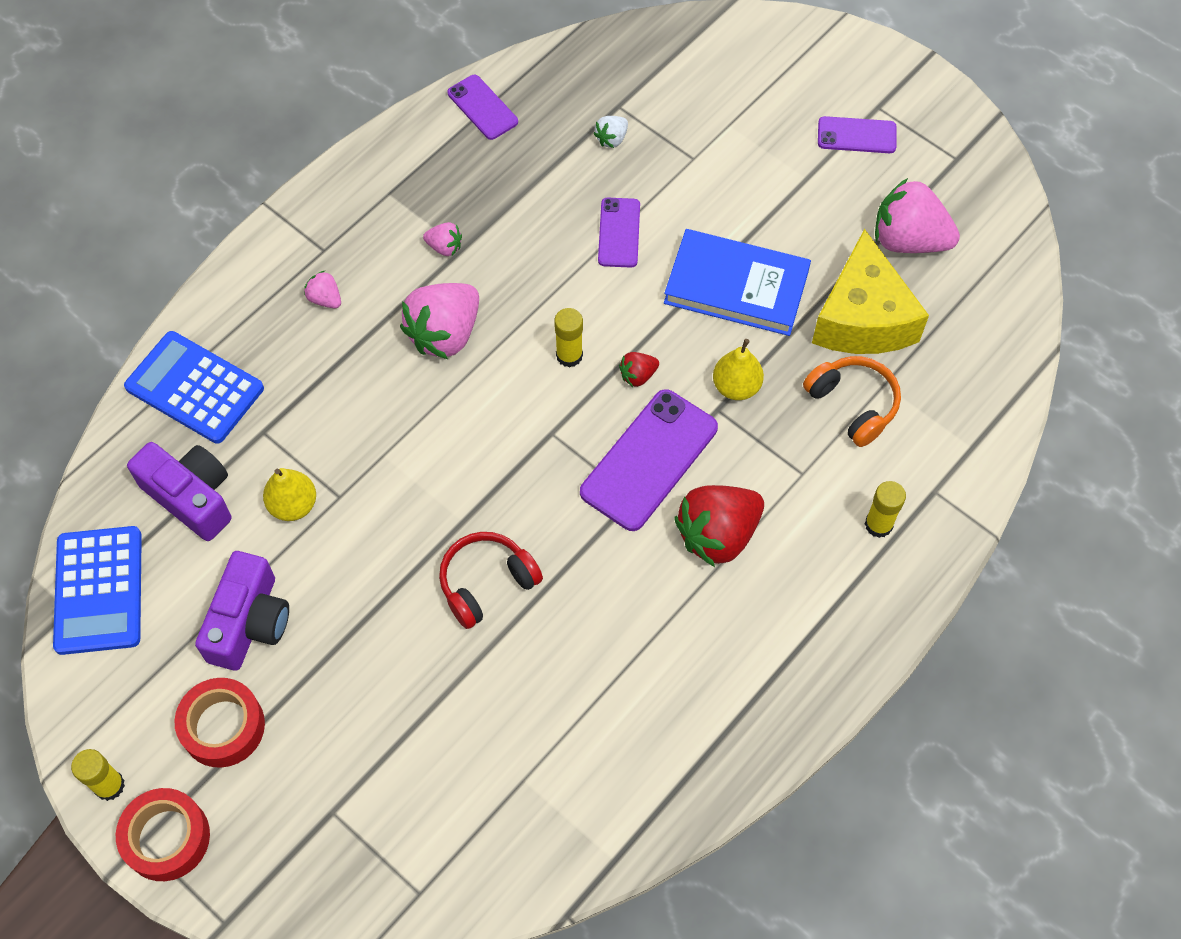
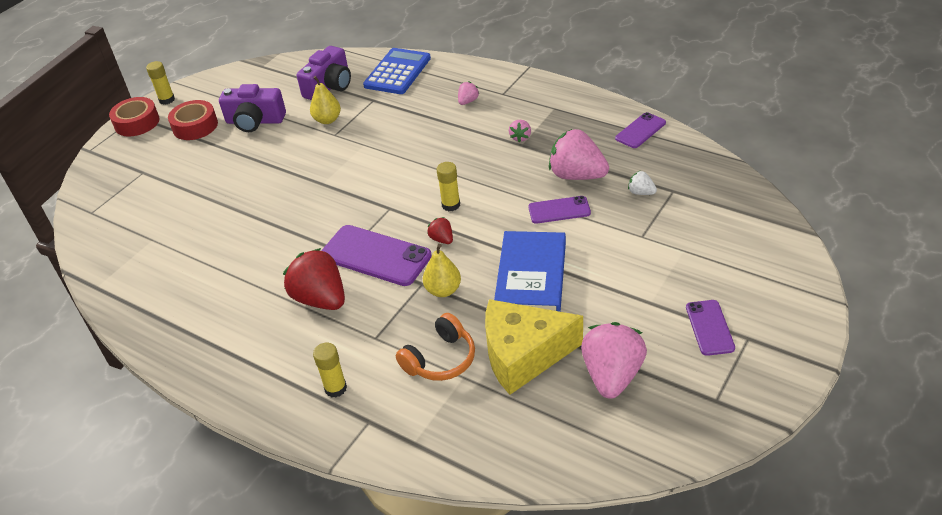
camera: 85 degrees right, 20 degrees down
(98, 590) = (273, 72): blue calculator -> none
(445, 334) = (454, 150): pink strawberry -> pink strawberry (577, 175)
(486, 583) = (281, 201): red headphones -> none

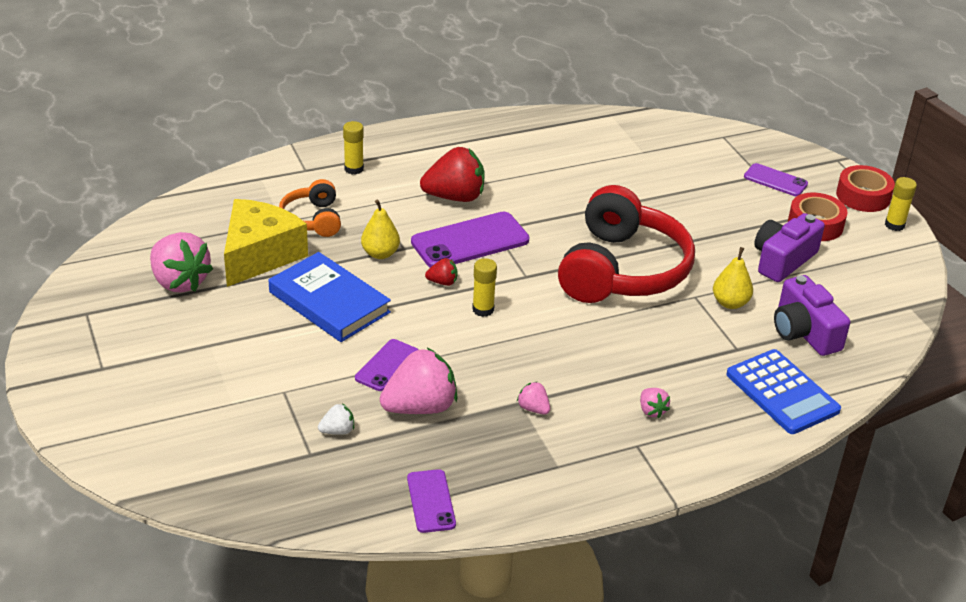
camera: 120 degrees right, 5 degrees down
(336, 173) = (622, 270): none -> red headphones
(709, 327) = (141, 356): purple phone -> purple phone (775, 180)

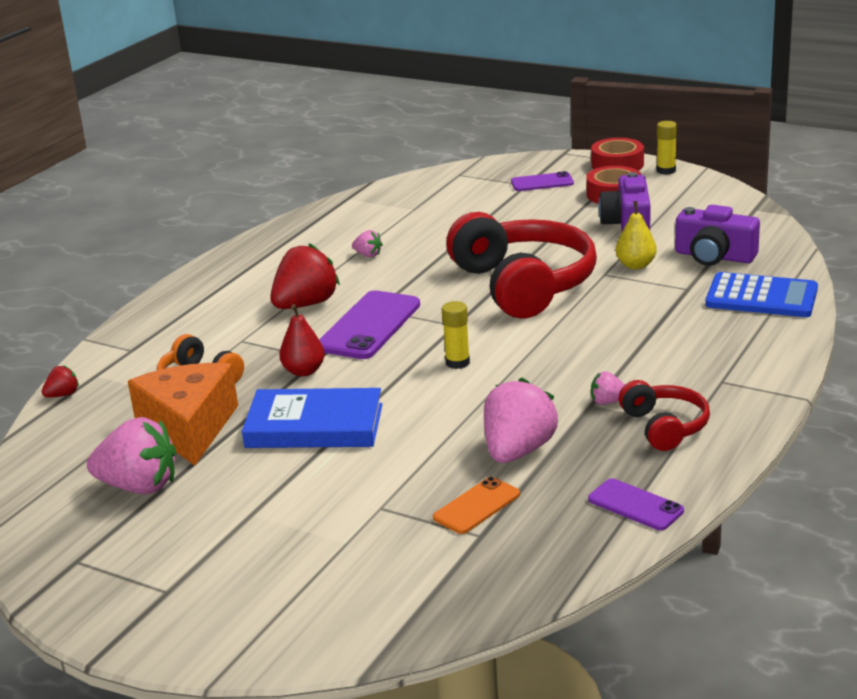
camera: 35 degrees left, 10 degrees down
(259, 255) = (189, 428): yellow cheese -> orange cheese
(338, 431) = (476, 506): white strawberry -> orange phone
(354, 169) = (178, 328): yellow glue stick -> none
(380, 253) = (304, 371): yellow pear -> red pear
(387, 365) = (441, 440): purple phone -> none
(442, 282) = (392, 363): red strawberry -> red strawberry (63, 395)
(540, 455) = (664, 427): none -> red headphones
(652, 411) = (695, 355): pink strawberry -> pink strawberry (368, 255)

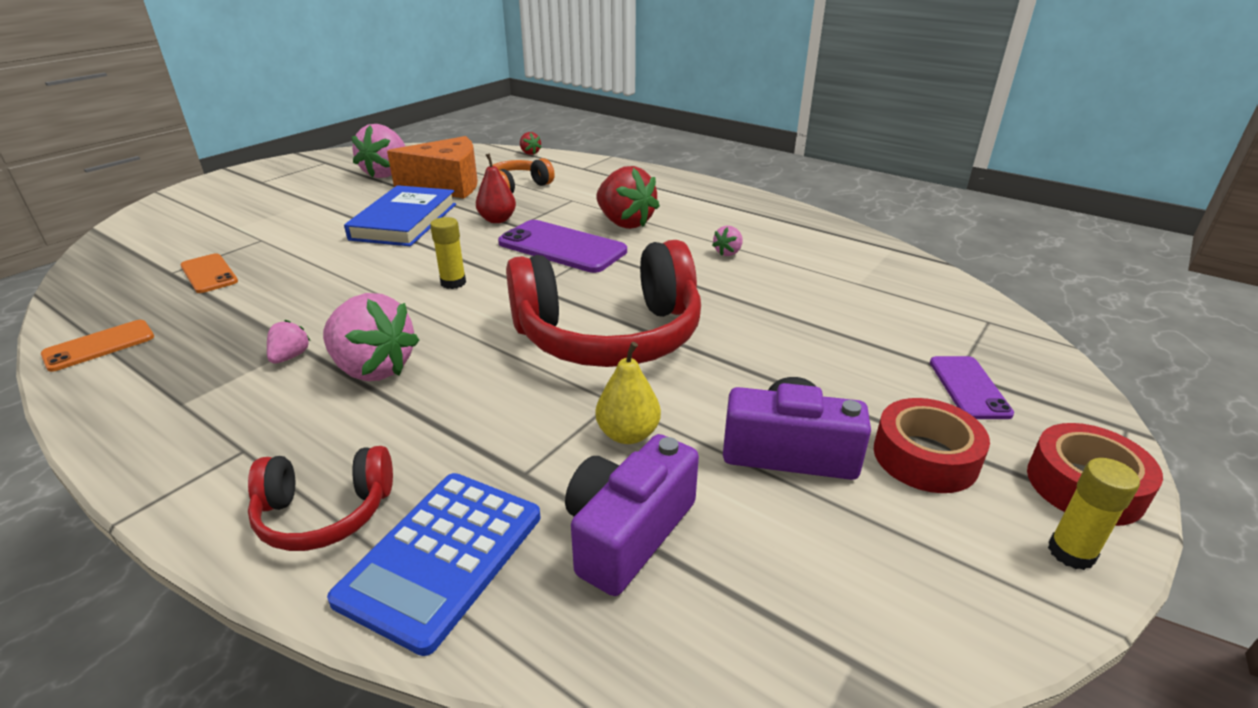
camera: 95 degrees right, 5 degrees up
(518, 451) = (263, 298): pink strawberry -> pink strawberry (373, 369)
(635, 505) = (99, 346): purple phone -> orange phone
(664, 427) = (200, 385): red headphones -> red headphones (325, 513)

